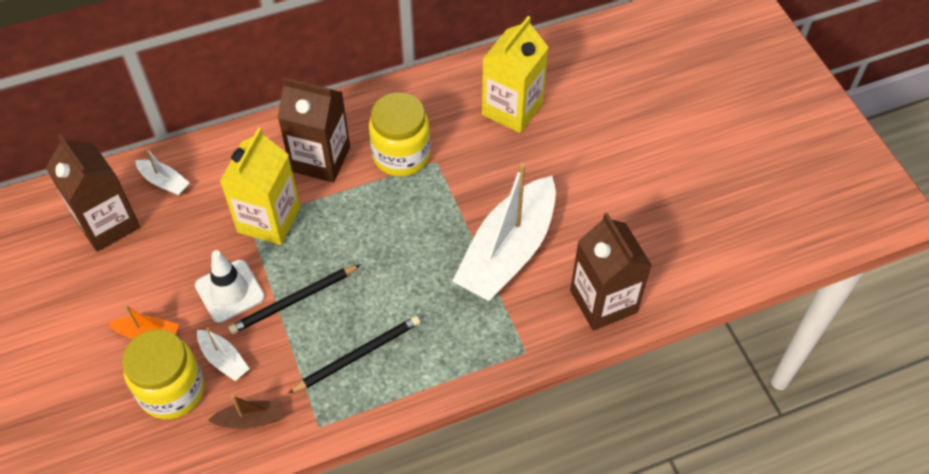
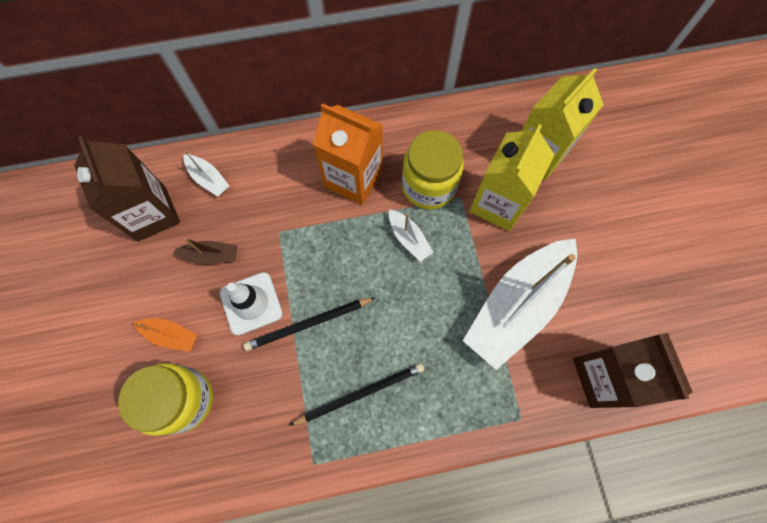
camera: 10 degrees right, 15 degrees up
(224, 359) = (235, 375): white boat -> white boat (409, 238)
(251, 419) = (251, 445): brown boat -> brown boat (211, 256)
(269, 220) = (297, 234): yellow carton -> yellow carton (498, 203)
(320, 159) = (353, 178): brown carton -> orange carton

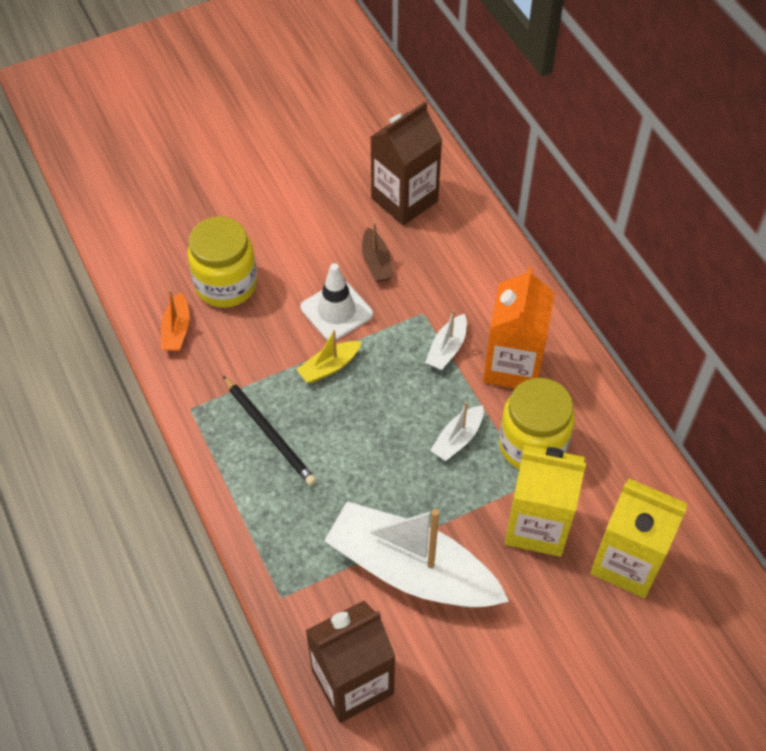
camera: 75 degrees right, 15 degrees down
(171, 335) = (285, 255): orange boat -> orange boat (177, 330)
(208, 179) = (460, 234): white boat -> white boat (447, 349)
(308, 324) = (329, 367): black pencil -> yellow boat

